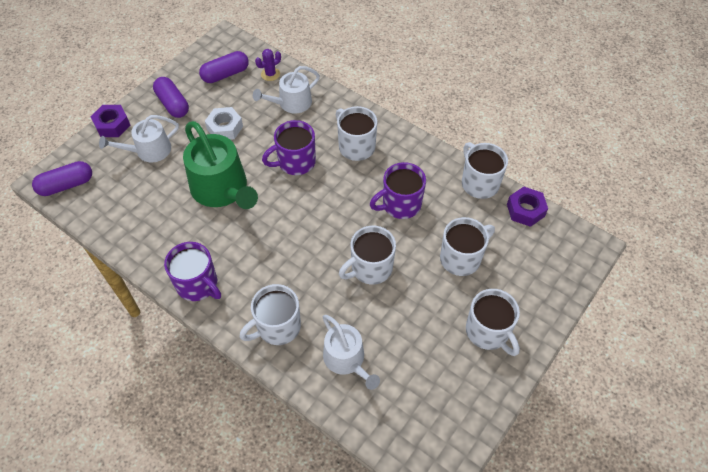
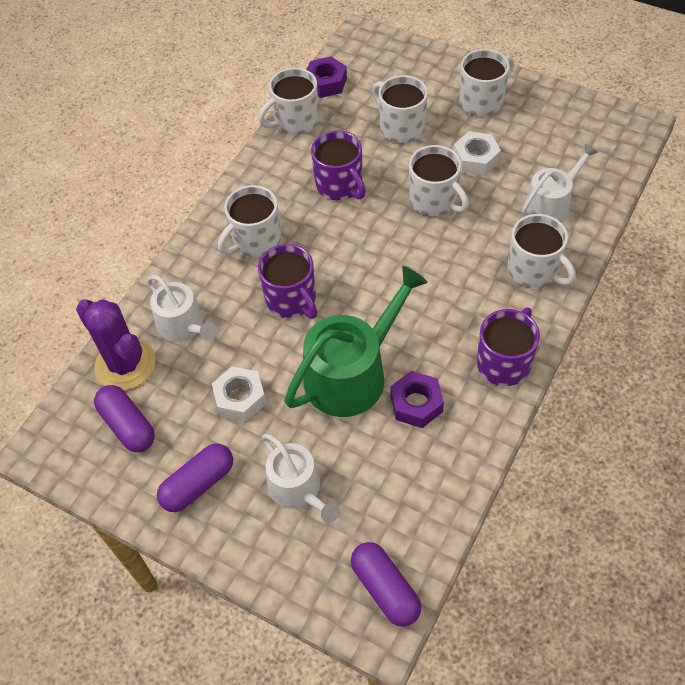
camera: 95 degrees left, 0 degrees up
(112, 125) = (252, 563): purple nut -> purple nut (416, 404)
(270, 74) = (125, 364): purple cactus -> purple cactus, size x2.05
(413, 310) = (475, 159): none -> white nut

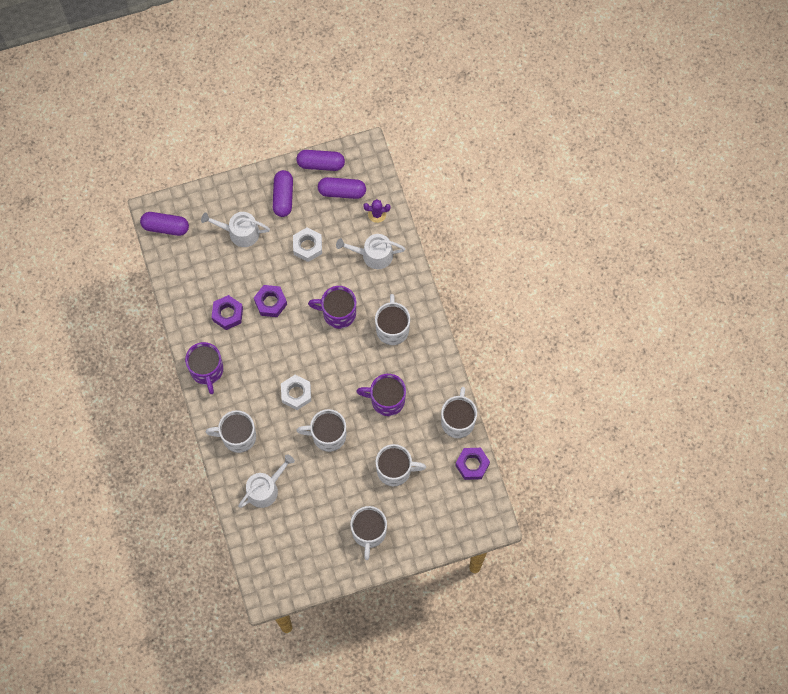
camera: 130 degrees right, 15 degrees up
(108, 483) = (321, 164): none -> purple capsule
(125, 364) = (377, 214): purple cactus -> purple cactus, size x0.49
(352, 373) = (270, 303): green watering can -> purple nut
(475, 159) = (332, 484): white nut -> white nut (296, 394)
(551, 204) = (265, 488): white watering can -> white watering can turned 135 degrees counterclockwise

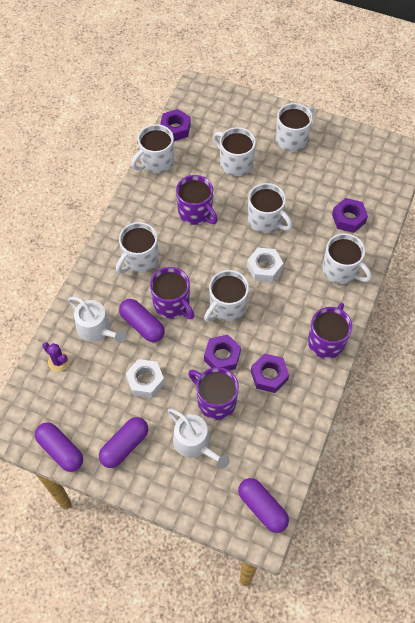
camera: 140 degrees left, 10 degrees down
(249, 269) = (215, 401): none -> purple mug
(265, 488) = (348, 218): white watering can -> purple nut
(298, 341) = (227, 307): none -> white mug
(342, 191) = (68, 407): purple capsule -> purple capsule (142, 325)

